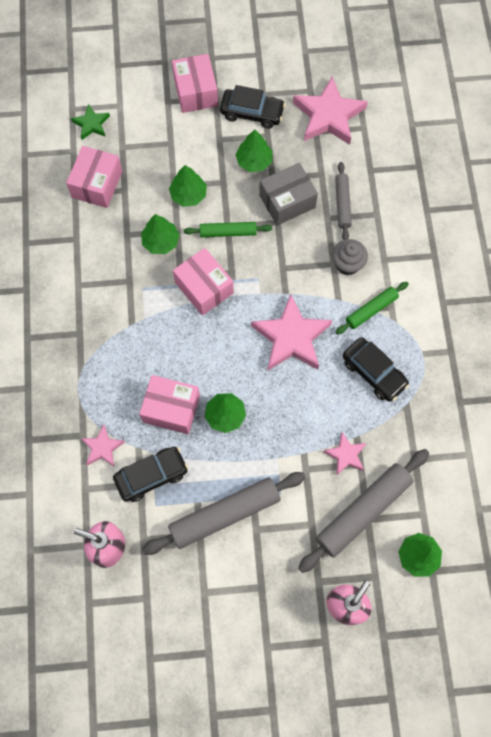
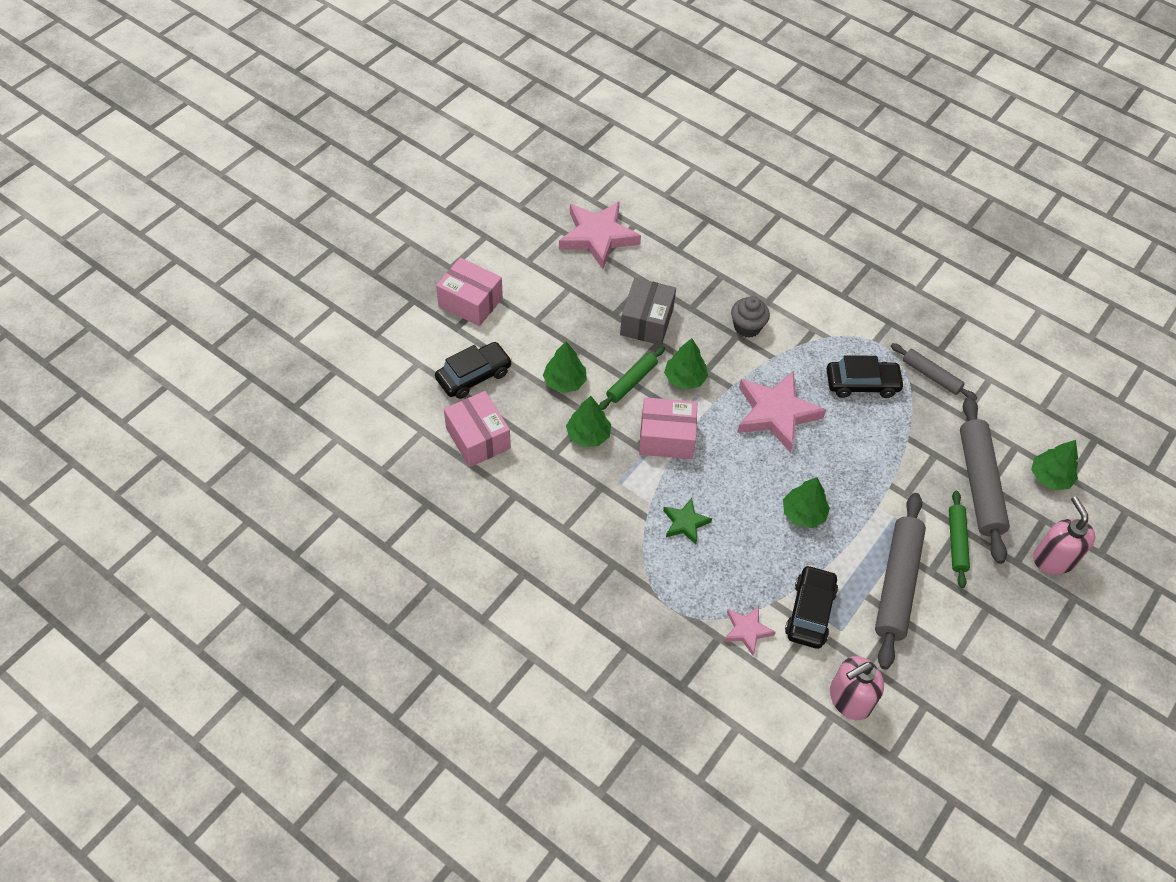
camera: 50 degrees left, 15 degrees down
(91, 124) = (412, 397): green star -> green star (685, 523)
(171, 409) = (759, 548): pink box -> none
(252, 113) = (536, 281): black car -> black car (474, 376)
(254, 161) = (584, 314): green tree -> green tree (685, 378)
(342, 204) = (689, 289): grey rolling pin -> grey rolling pin (931, 375)
(345, 455) = (918, 457): pink star -> none
(371, 310) = (804, 343): green rolling pin -> green rolling pin (956, 542)

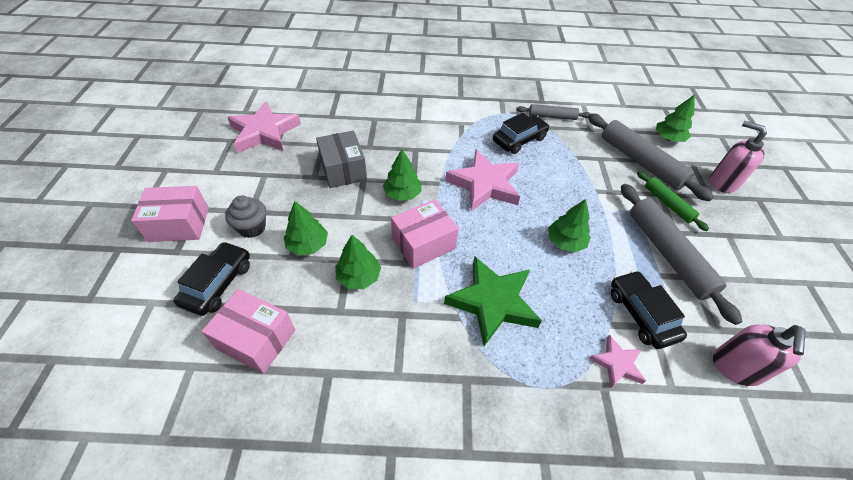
camera: 35 degrees left, 5 degrees down
(631, 382) = (363, 217): green rolling pin -> none
(685, 523) = (493, 302): green star -> green star, size x1.93
(747, 327) = (417, 141): grey cupcake -> grey cupcake (252, 227)

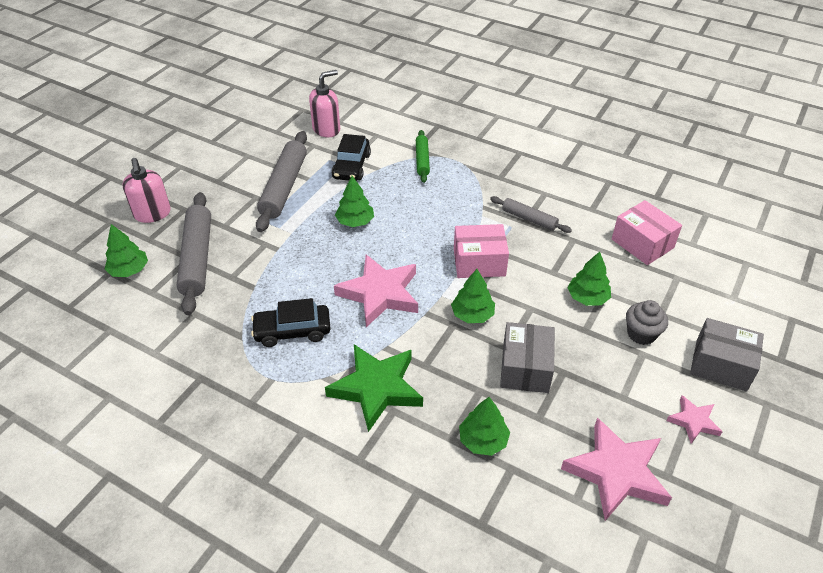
camera: 150 degrees left, 5 degrees down
(179, 224) = (721, 365): pink box -> grey box
(218, 284) = (675, 292): black car -> none
(359, 277) = (549, 256): green tree -> green tree (483, 440)
(493, 302) = (451, 206): green star -> green star (376, 388)
(552, 116) = (217, 348): grey rolling pin -> grey rolling pin (529, 219)
(617, 363) = (397, 153): pink star -> pink star (693, 421)
(667, 204) = (230, 216): green rolling pin -> green rolling pin (422, 160)

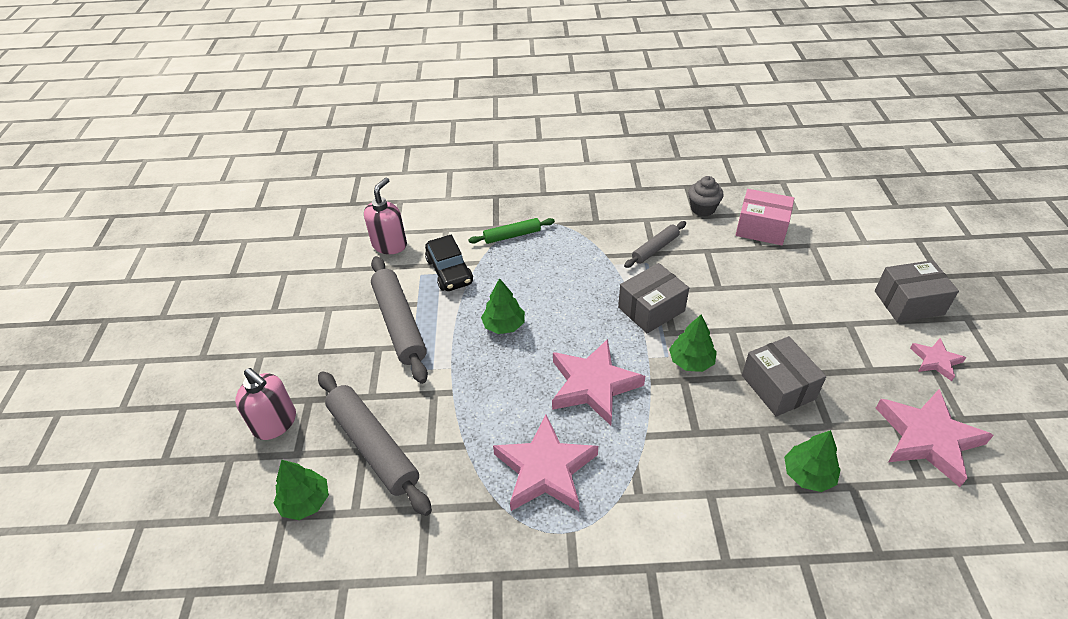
camera: 30 degrees left, 0 degrees up
(292, 331) = (545, 469): black car -> pink star
(376, 388) = (676, 481): green star -> none
(422, 160) = (512, 235): green rolling pin -> green rolling pin turned 75 degrees counterclockwise
(479, 262) = (651, 309): pink box -> grey box
(529, 219) = (655, 249): grey rolling pin -> grey rolling pin turned 45 degrees counterclockwise
(587, 298) = (765, 296): green tree -> none
(641, 334) = (832, 307): grey cupcake -> grey cupcake (703, 209)

